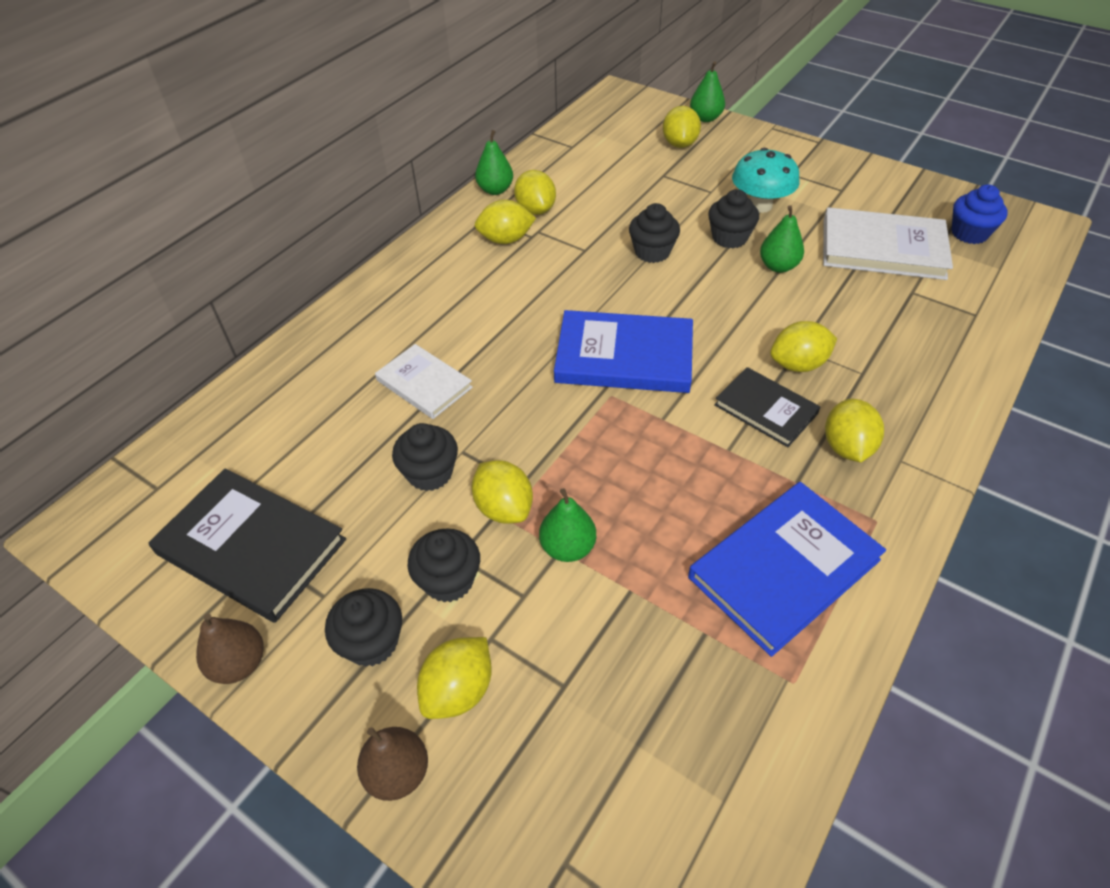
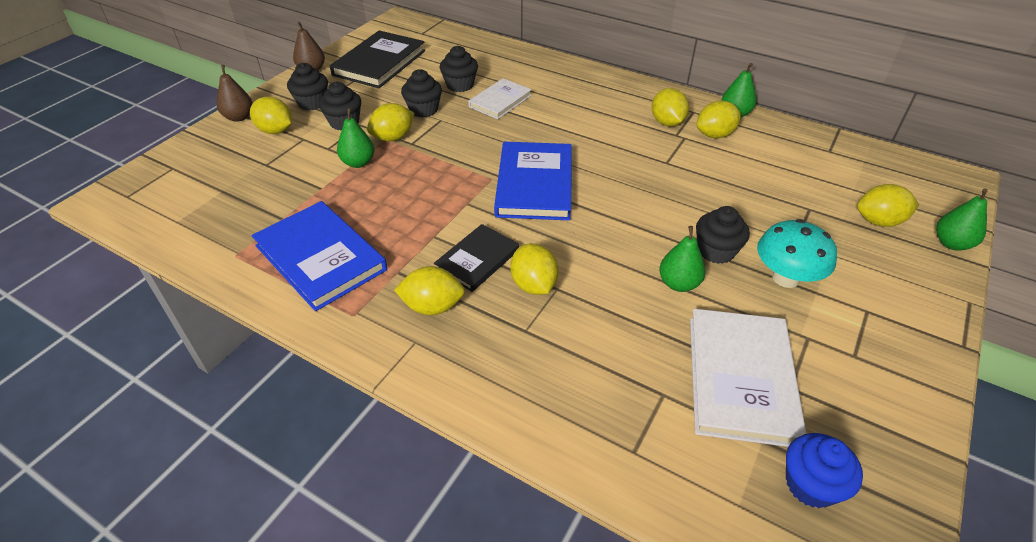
camera: 85 degrees right, 5 degrees down
(652, 252) = (676, 200): black cupcake -> black cupcake (460, 85)

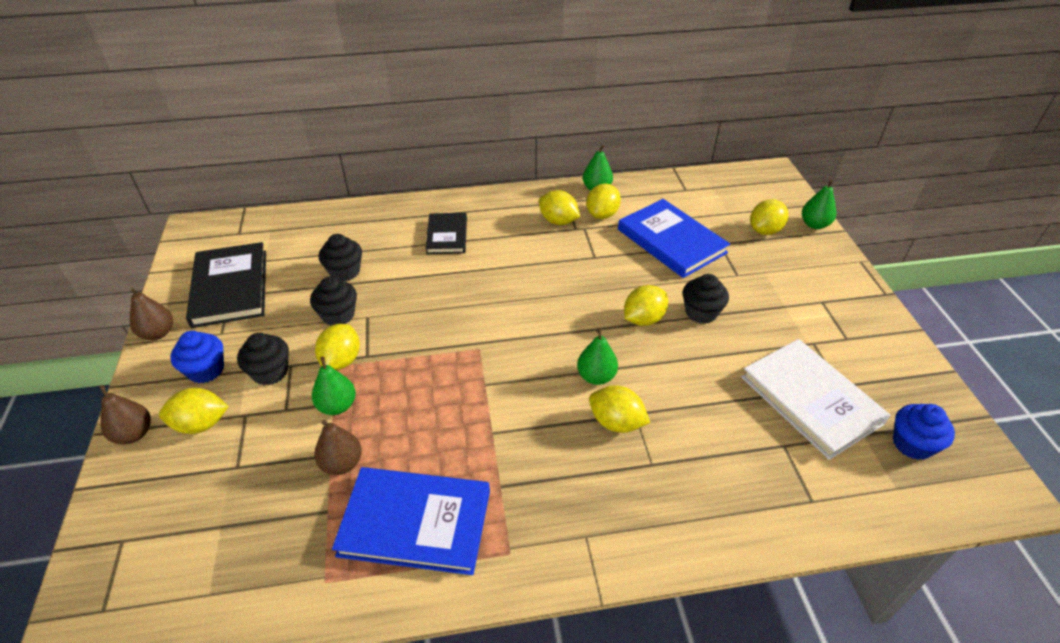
camera: 40 degrees left, 0 degrees up
(312, 103) = (206, 370): black cupcake -> blue cupcake
(321, 197) = (342, 463): none -> brown pear
(432, 306) = (564, 496): yellow lemon -> yellow lemon (643, 319)
(477, 260) = (551, 430): black book -> black book (447, 235)
(500, 101) = (401, 269): white book -> none
(534, 184) = (519, 333): blue book -> blue book (671, 241)
(678, 283) = (706, 354): green pear -> green pear (596, 376)
(785, 278) = (759, 307): turquoise mushroom -> none

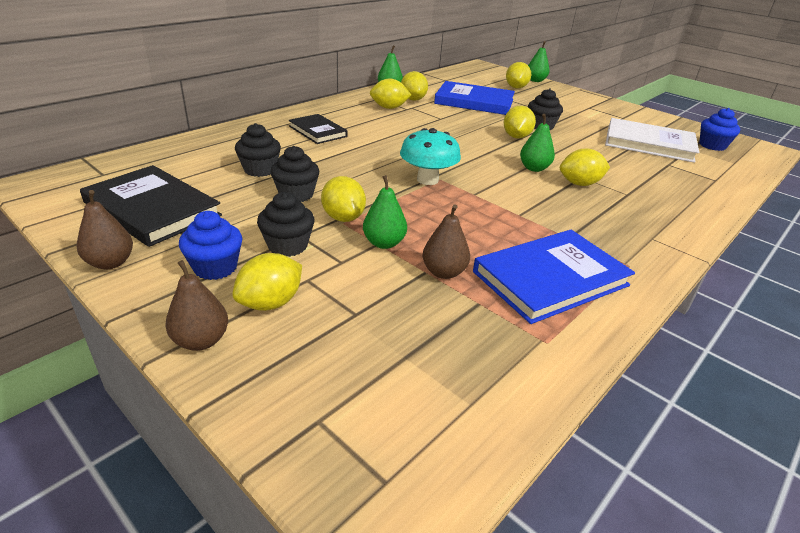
camera: 40 degrees left, 10 degrees down
(466, 345) = (427, 180): none -> turquoise mushroom

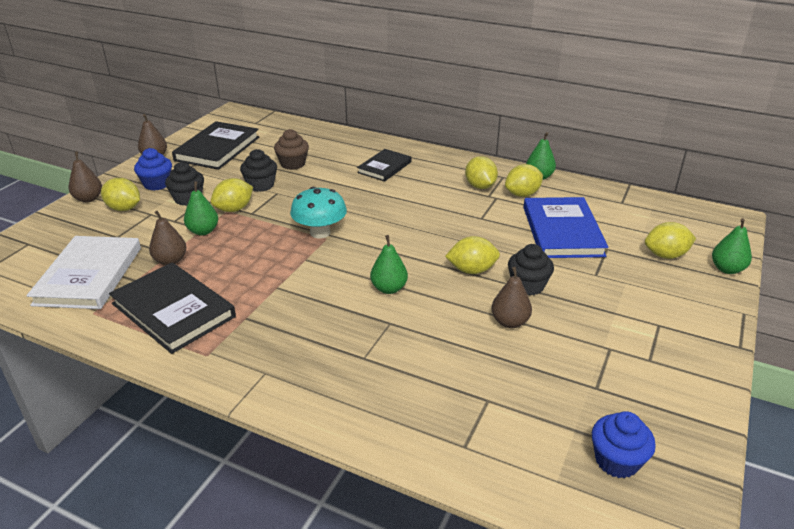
camera: 75 degrees right, 0 degrees up
(260, 170) = (293, 164): black cupcake -> brown cupcake
(550, 278) = (173, 310): blue book -> black book
(579, 184) = (369, 321): yellow lemon -> none
(584, 140) = (509, 322): none -> brown pear
(649, 144) = (554, 383): white book -> white book (89, 275)

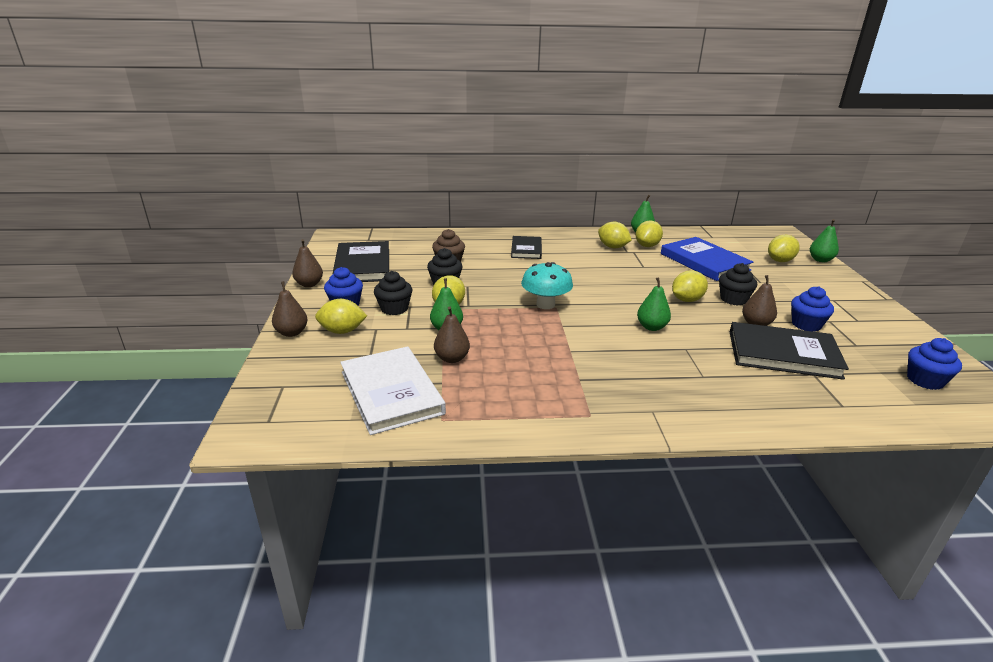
camera: 30 degrees left, 5 degrees down
(173, 310) = (512, 393): black book -> black book (783, 354)
(571, 343) = (806, 324): none -> blue cupcake

